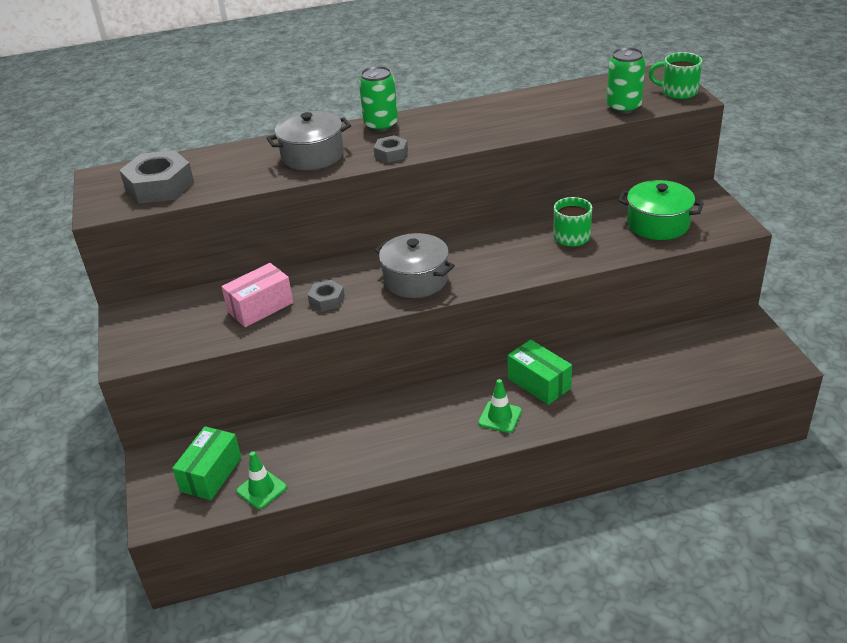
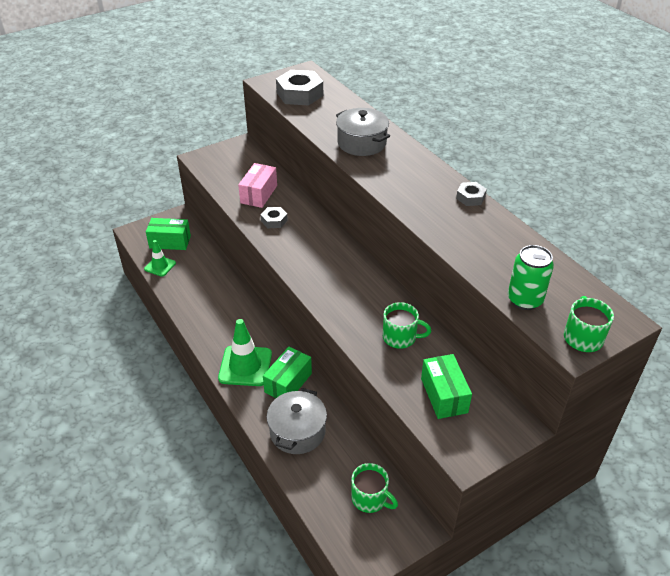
camera: 70 degrees right, 5 degrees up
(260, 307) = (259, 194): pink box -> pink box turned 75 degrees clockwise
(381, 125) = (422, 164): green can -> none
(391, 154) = (378, 178): grey nut -> grey nut (470, 197)
(416, 280) = (310, 258): grey pot -> grey pot (297, 431)
(500, 417) = (245, 366): green traffic cone -> green traffic cone, size x1.72
(658, 224) = (444, 395): green pot -> green box
(710, 345) = (370, 498): none -> green mug

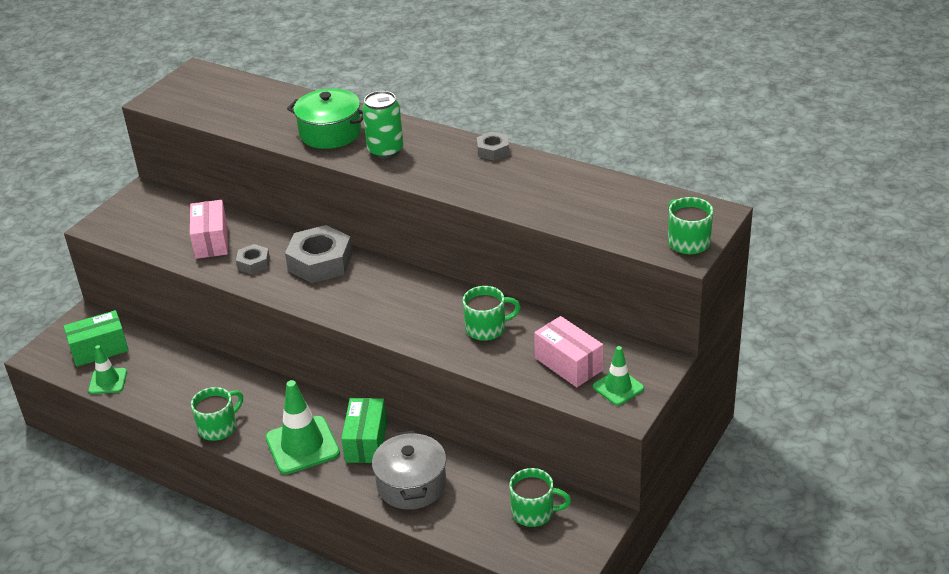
camera: 25 degrees left, 5 degrees down
(203, 328) = (219, 427): none -> green mug
(299, 94) = (211, 101): grey nut -> grey nut (320, 262)
(361, 143) = (330, 133): grey pot -> green pot
(444, 395) = (568, 364): green box -> pink box
(471, 434) = (618, 387): none -> green traffic cone
(525, 300) = (613, 228): green can -> green can (385, 150)

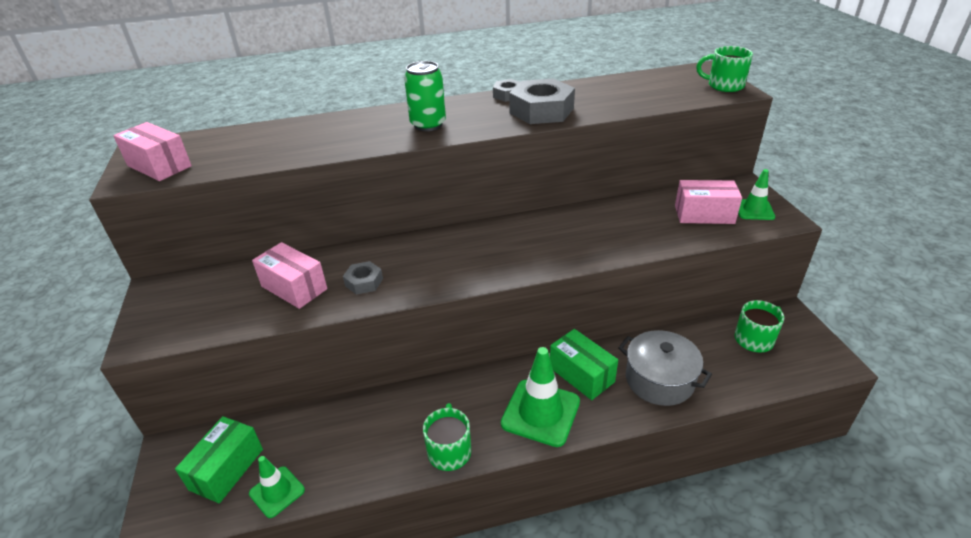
camera: 45 degrees left, 0 degrees up
(184, 97) = (159, 166): none -> pink box
(320, 262) = (422, 251): grey nut -> grey nut (541, 111)
(330, 133) = (359, 133): green pot -> none
(487, 328) = (618, 224): green mug -> none

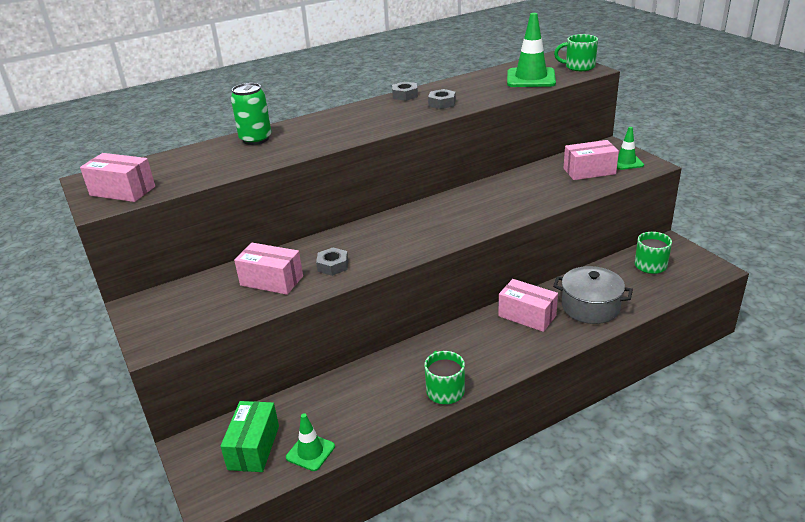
camera: 15 degrees left, 5 degrees down
(428, 125) = (351, 126): green can -> green can (255, 139)
(540, 412) = (506, 348): green traffic cone -> green traffic cone (531, 78)
(541, 111) = (442, 103): grey nut -> grey nut, size x0.52
(581, 374) = (527, 316): green box -> pink box

